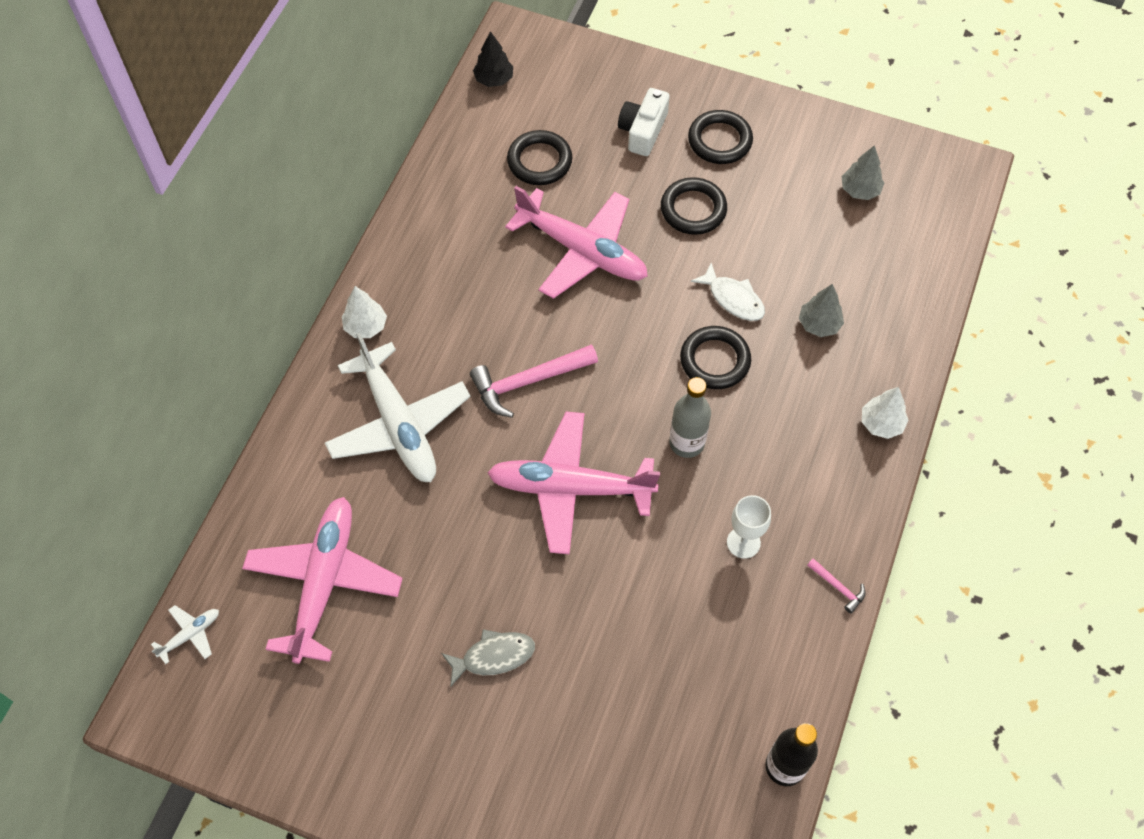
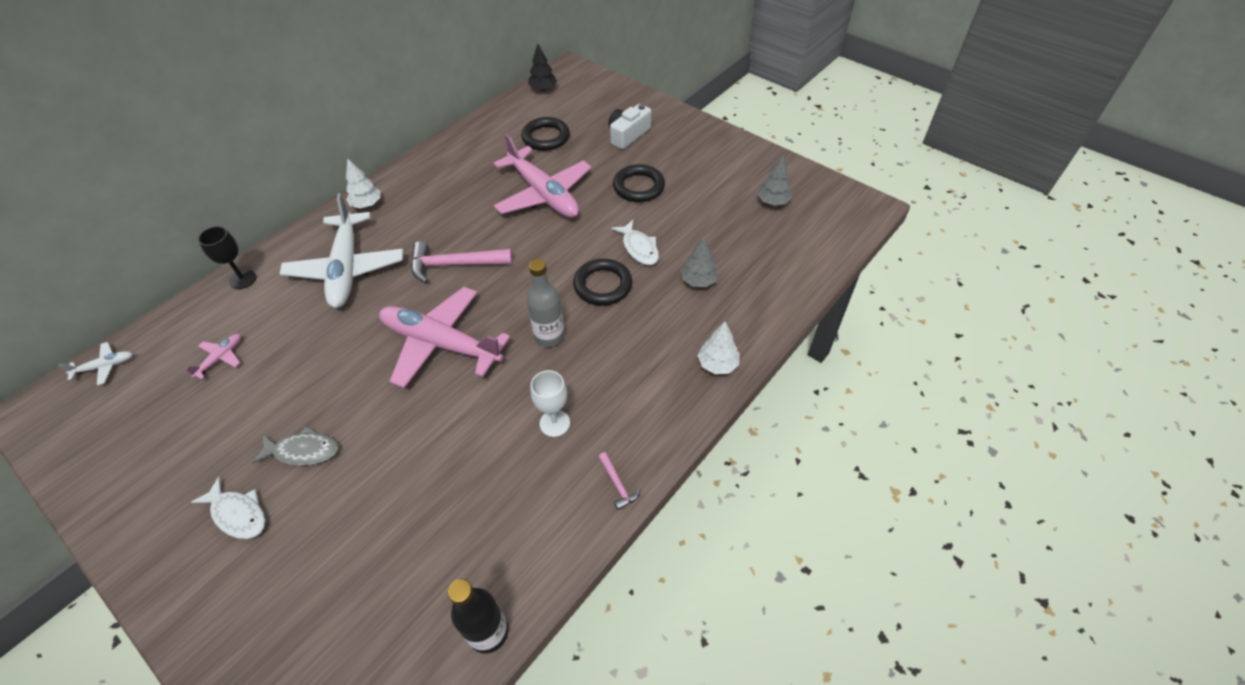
camera: 20 degrees right, 10 degrees down
(278, 476) = (243, 279): none -> black goblet
(324, 582) = (220, 358): pink plane -> pink plane, size x0.41
(468, 742) = (238, 514): none -> white fish
(719, 140) = (680, 151): black ring -> none

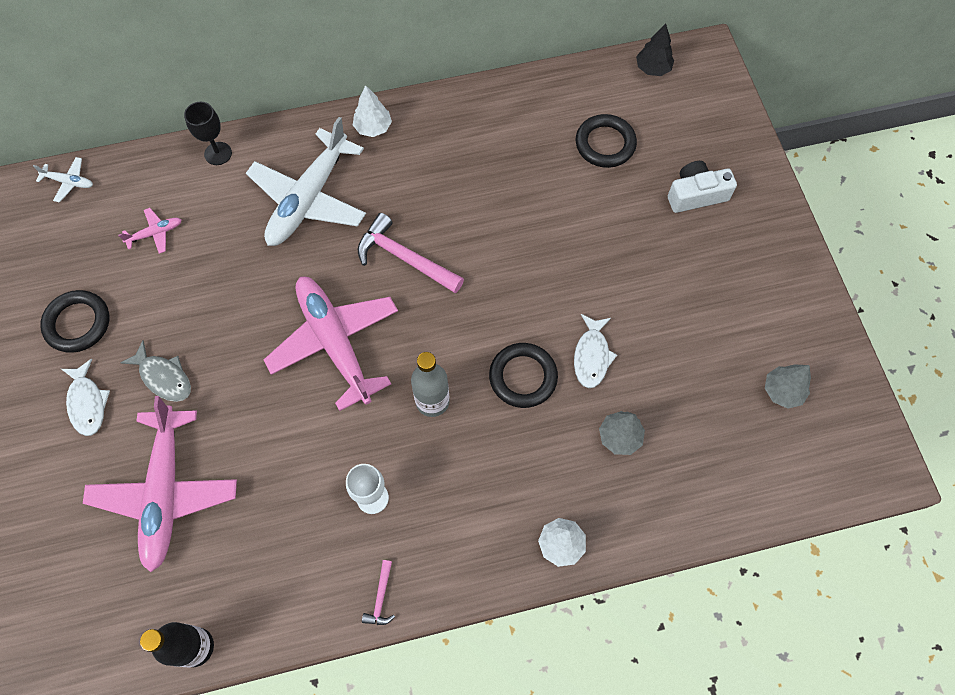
camera: 35 degrees right, 15 degrees up
(543, 194) = (548, 222): pink plane -> pink plane (166, 491)
(638, 187) = (652, 275): black ring -> black ring (78, 323)

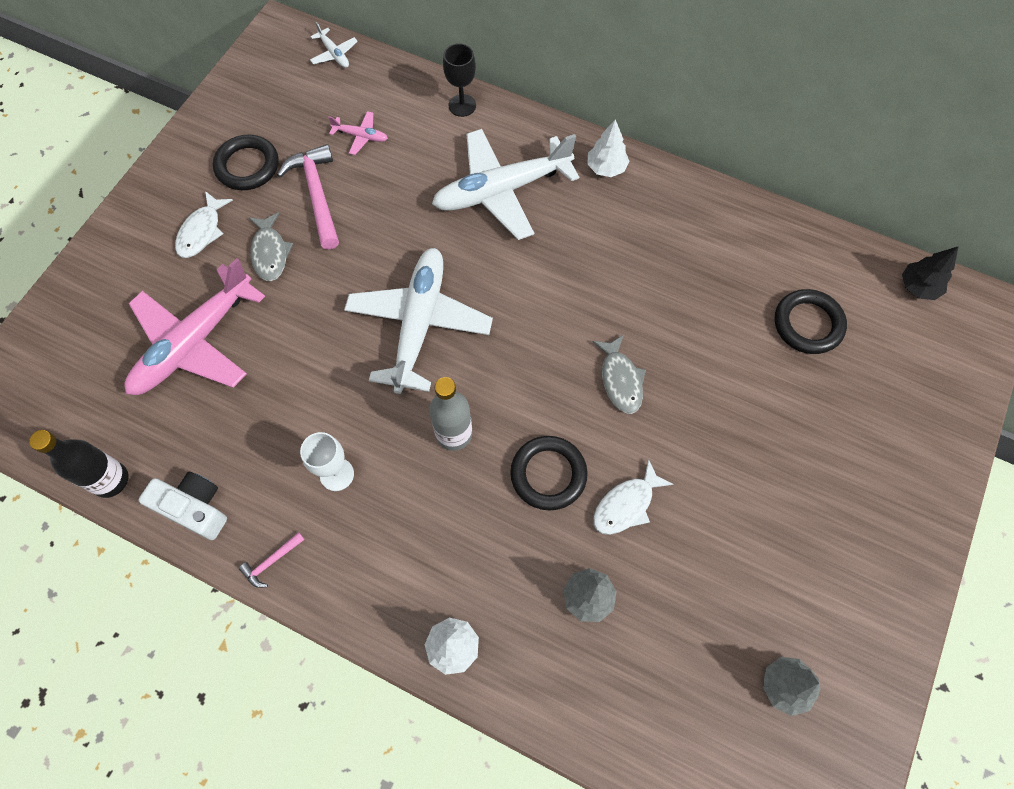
camera: 40 degrees right, 0 degrees up
(335, 343) = (419, 324): pink plane -> white plane
(404, 258) = (536, 296): pink hammer -> pink hammer (317, 194)
(515, 274) = (620, 380): none -> grey fish
(696, 195) = (859, 434): white camera -> white camera (194, 508)

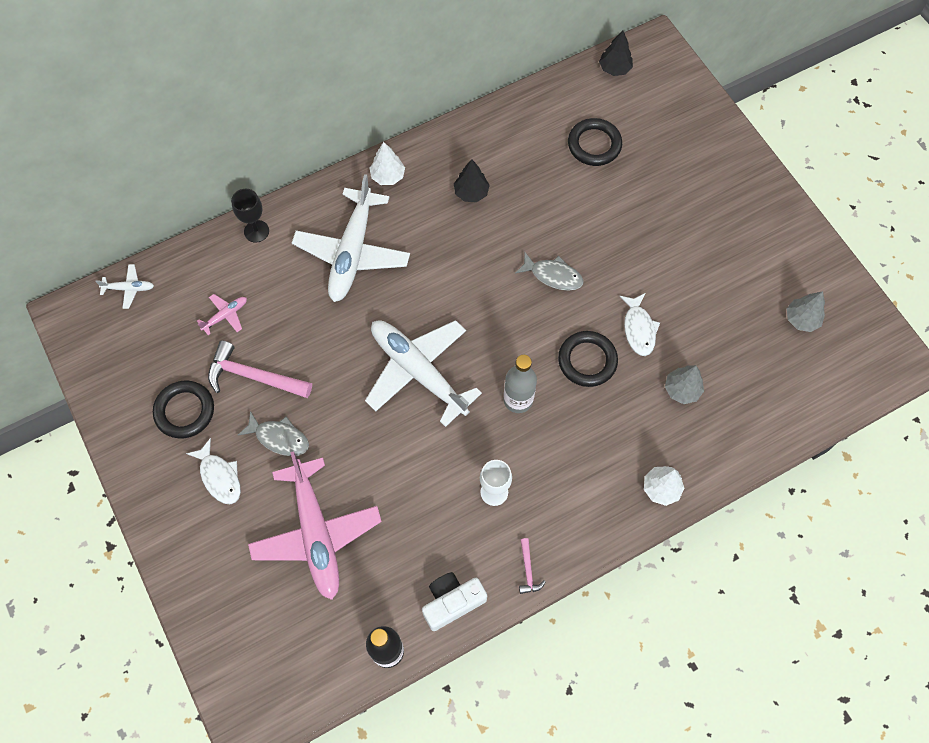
camera: 55 degrees left, 0 degrees up
(650, 247) = (471, 193): none -> black tree

